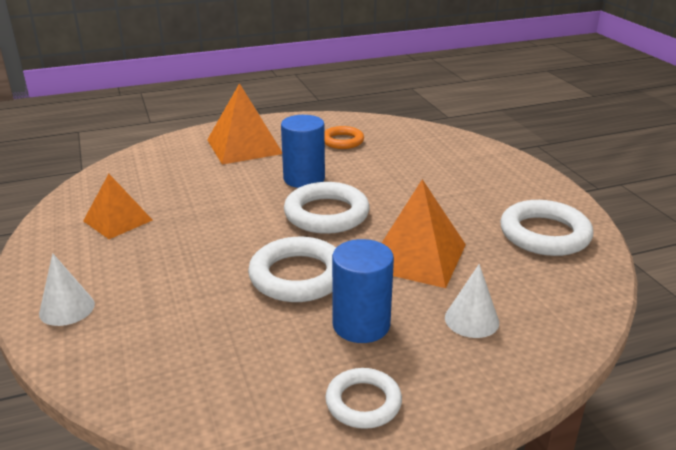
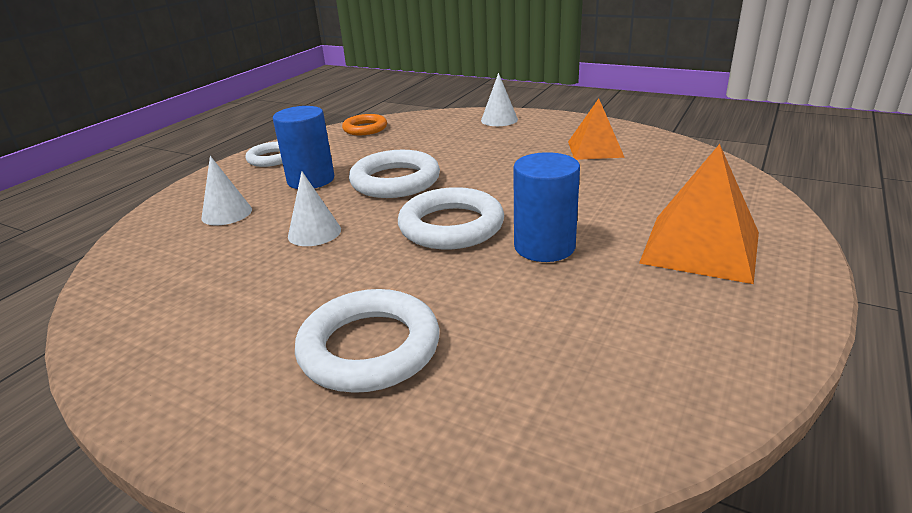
camera: 140 degrees right, 0 degrees up
(342, 141) = (622, 330): orange ring -> orange ring (365, 128)
(416, 256) = (314, 232): orange pyramid -> white cone
(544, 234) = (176, 321): white ring -> white ring (369, 348)

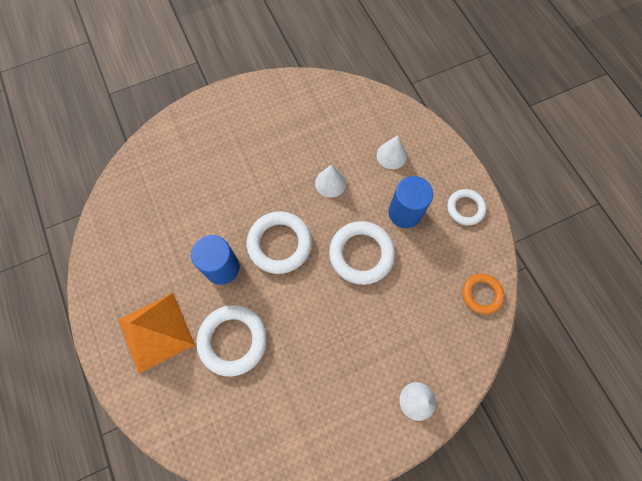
camera: 125 degrees right, 40 degrees up
(369, 348) = (219, 158): white ring -> white ring (233, 340)
(595, 149) = (300, 408): orange pyramid -> none

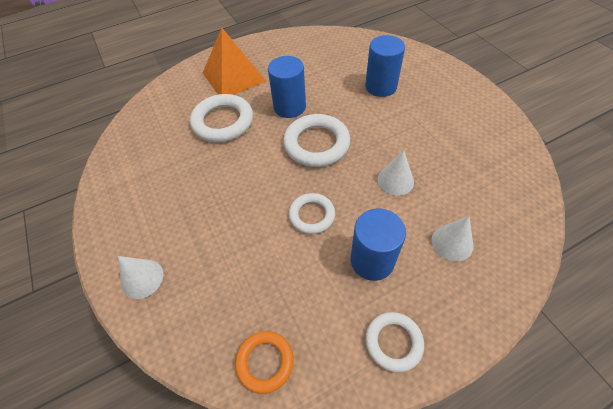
camera: 90 degrees right, 15 degrees down
(208, 175) = (381, 86): none -> blue cylinder
(361, 254) = (312, 215): white ring -> white ring, size x0.61

